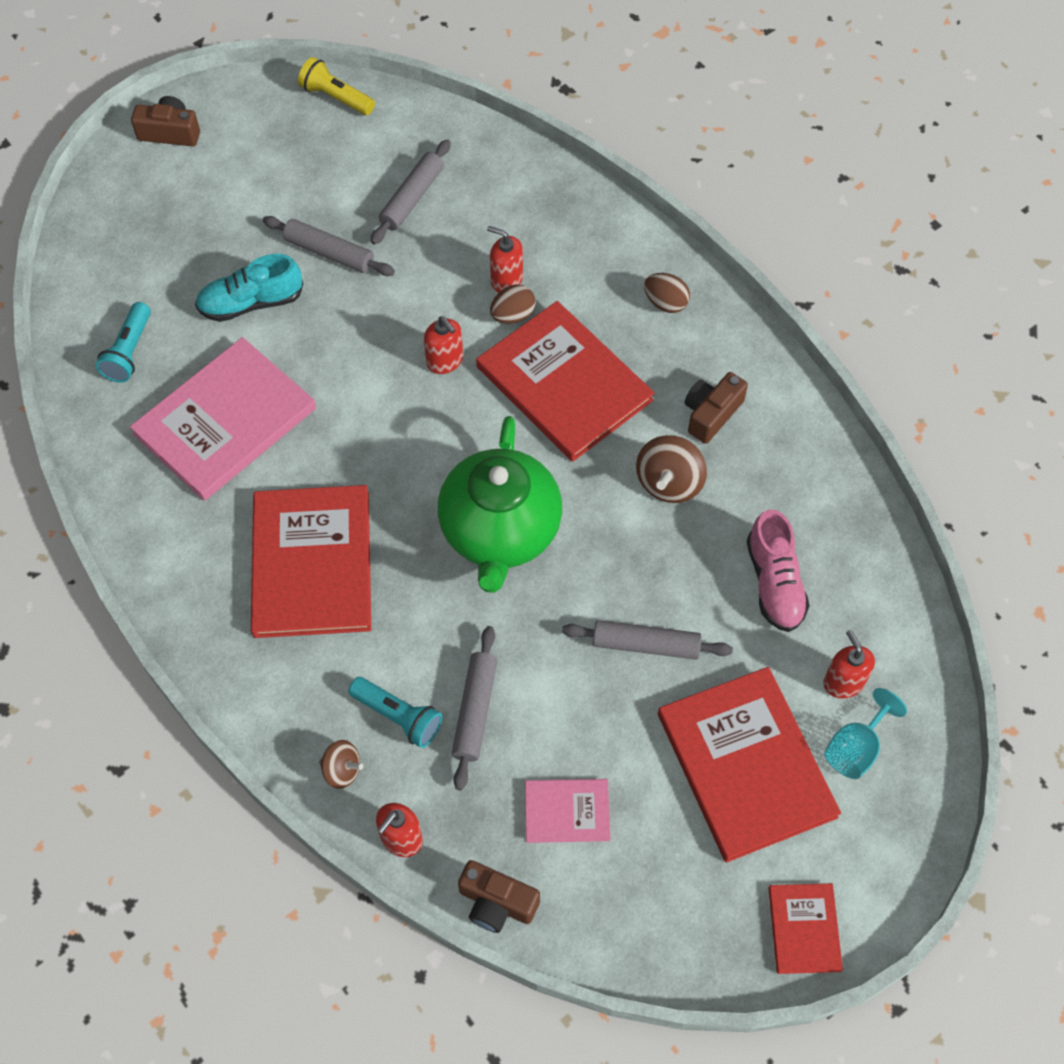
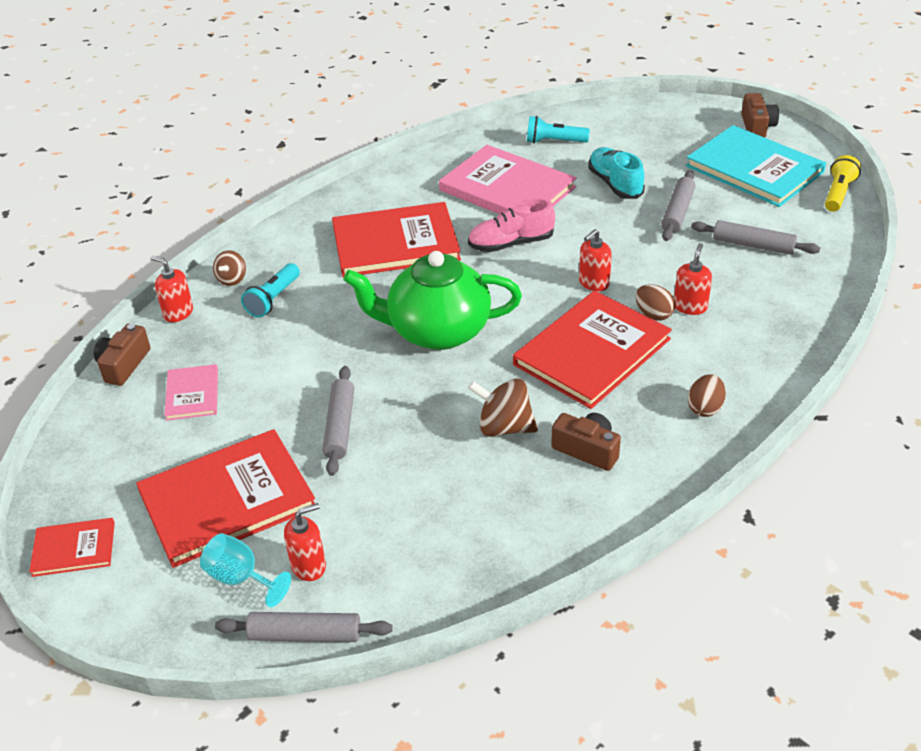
camera: 85 degrees right, 20 degrees down
(263, 159) = (754, 169): none -> turquoise book
(475, 711) = (278, 336): grey rolling pin -> grey rolling pin (305, 635)
(774, 583) = (410, 508): pink shoe -> pink shoe (511, 243)

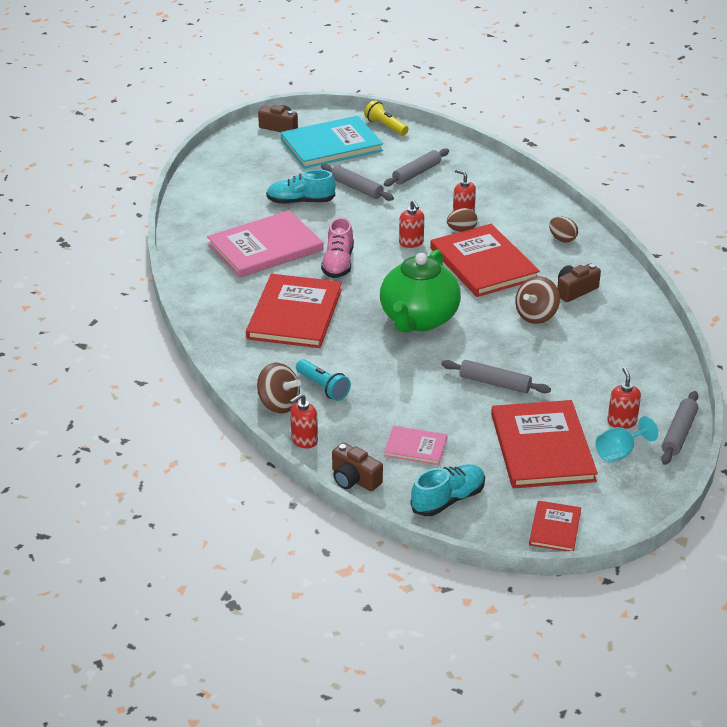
camera: 70 degrees left, 5 degrees down
(105, 444) = (448, 500): none -> turquoise shoe
(232, 279) = (278, 404): brown spinning top -> brown spinning top, size x1.62
(554, 142) = (219, 211): turquoise flashlight -> none

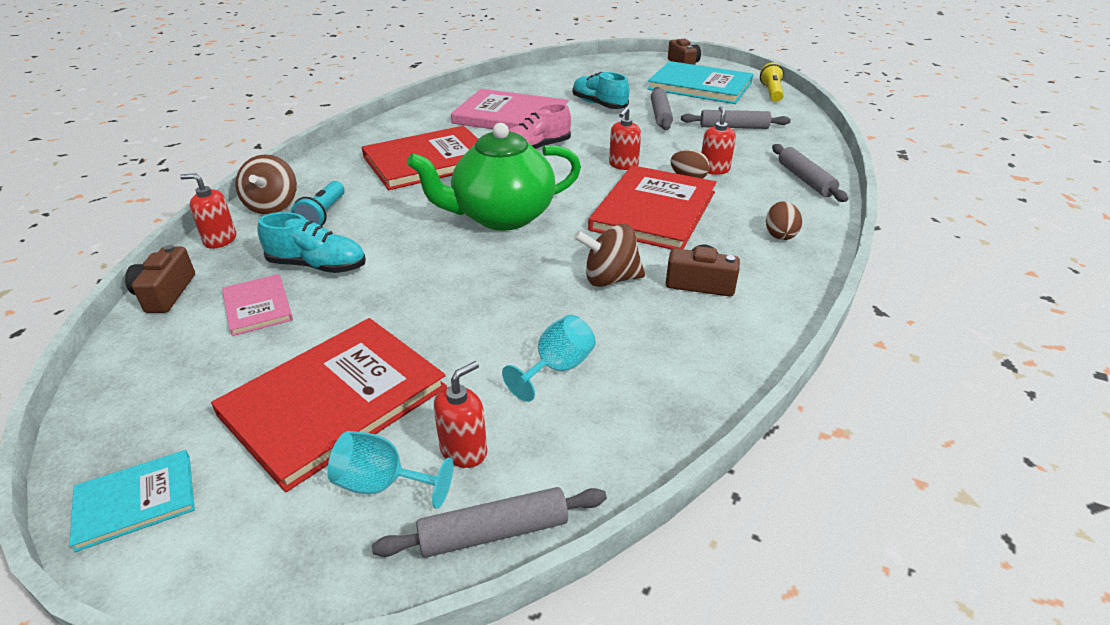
camera: 50 degrees right, 0 degrees up
(448, 500) = (158, 373): turquoise shoe -> turquoise shoe (317, 266)
(495, 383) = (439, 307): grey rolling pin -> grey rolling pin (805, 180)
(555, 528) = (135, 501): red book -> turquoise book
(593, 369) = (557, 368): none -> turquoise goblet

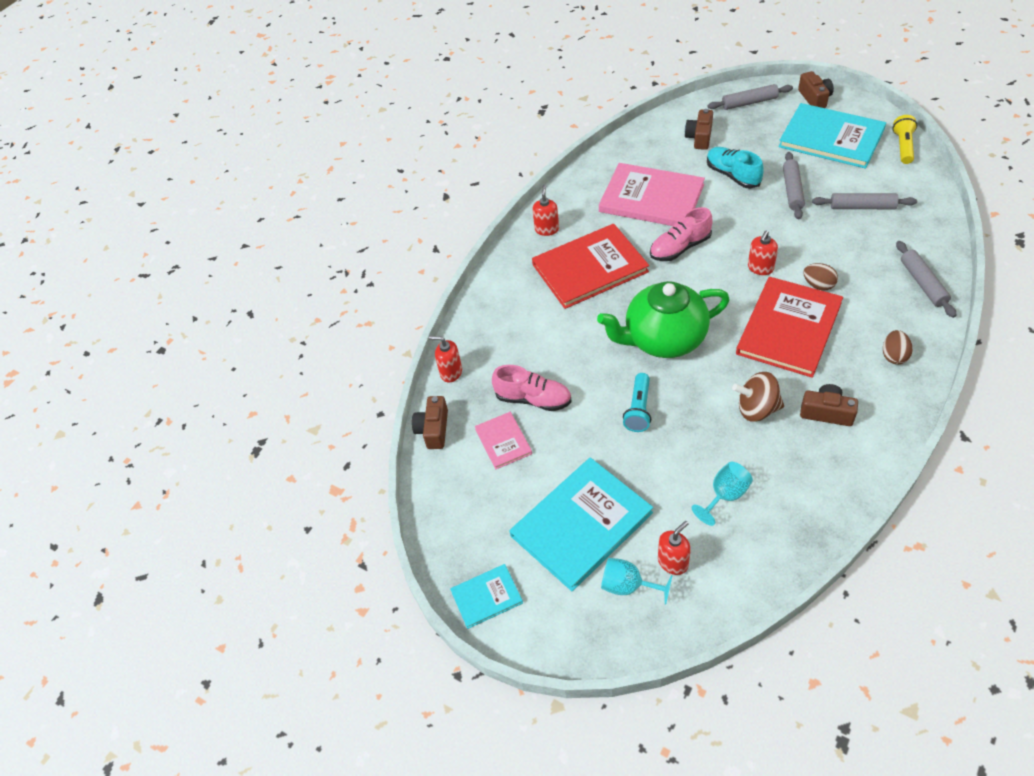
camera: 10 degrees right, 15 degrees up
(272, 206) = (477, 331): brown spinning top -> none
(317, 266) = (533, 399): turquoise shoe -> pink shoe
(323, 215) = (520, 342): turquoise flashlight -> turquoise flashlight (639, 409)
(334, 401) = (581, 524): red book -> turquoise book
(494, 532) = (700, 618): grey rolling pin -> grey rolling pin (749, 102)
(568, 82) = (699, 137): none -> brown camera
(714, 169) = (841, 272): red soap dispenser -> red soap dispenser (547, 229)

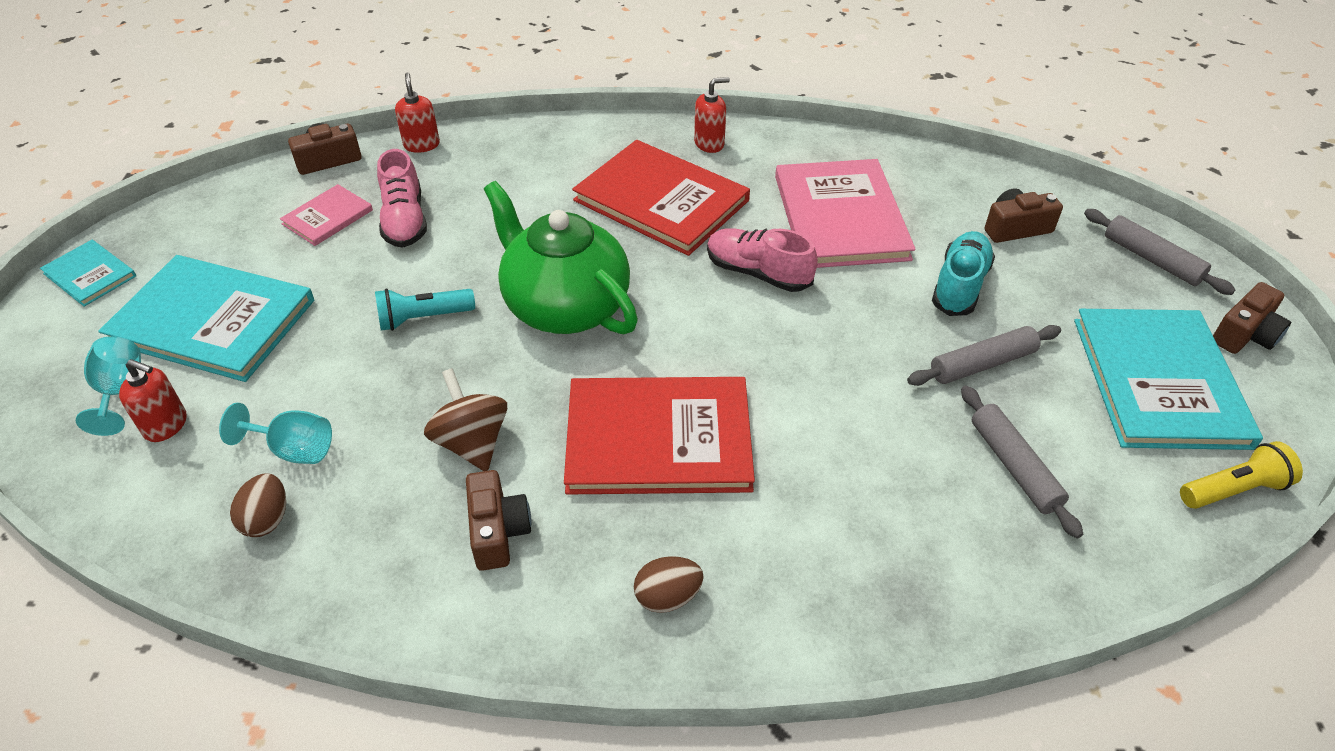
camera: 55 degrees right, 5 degrees down
(760, 268) = (772, 371): red soap dispenser -> none
(818, 285) = (778, 452): brown egg -> brown egg (267, 519)
(922, 283) = (876, 602): grey rolling pin -> none

